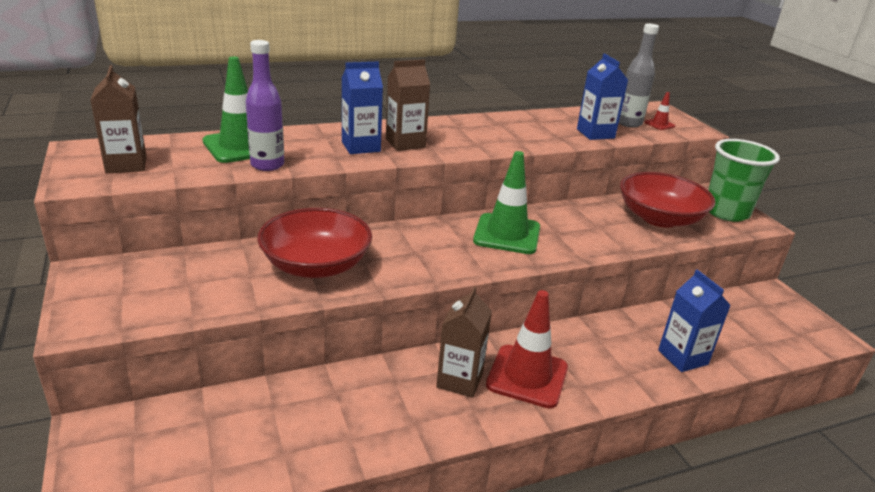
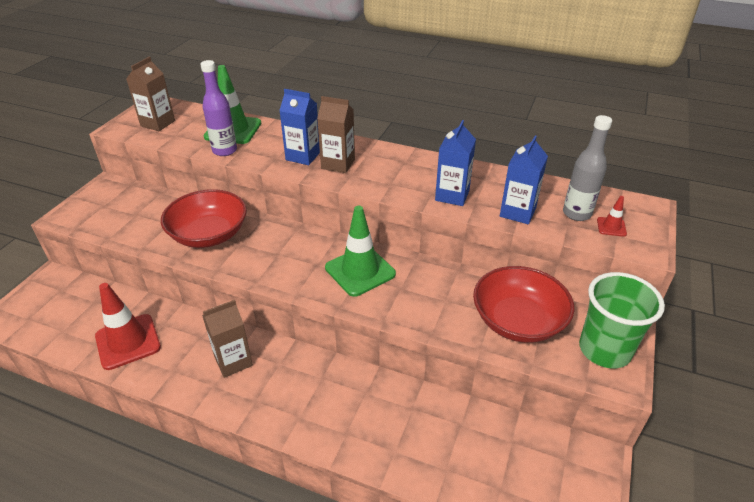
camera: 45 degrees right, 10 degrees up
(527, 376) = (275, 386): red traffic cone -> red traffic cone (128, 342)
(682, 357) = (408, 451): blue carton -> blue carton (452, 195)

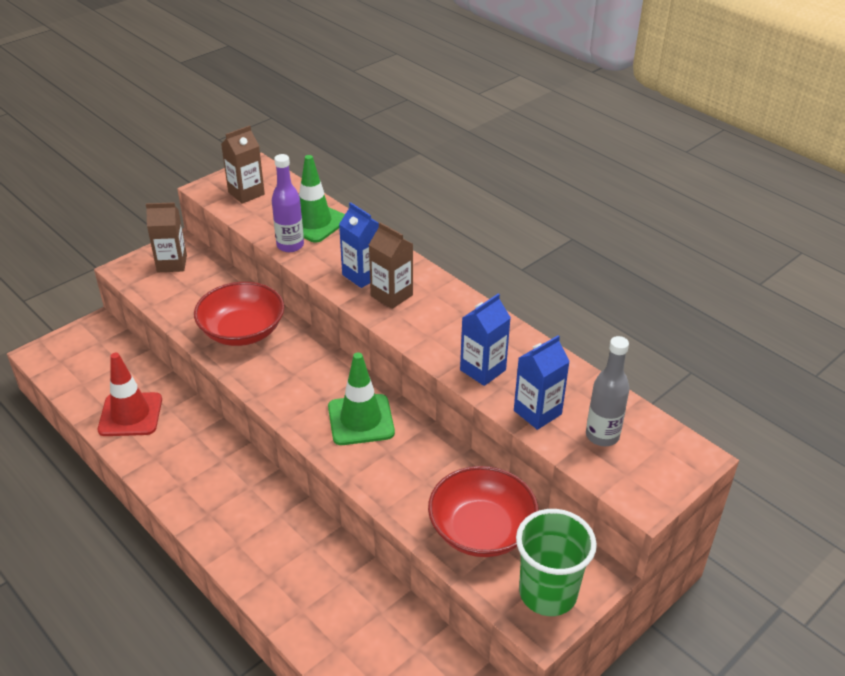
camera: 25 degrees right, 0 degrees up
(233, 361) = (210, 468): brown carton -> brown carton (172, 264)
(611, 227) = (627, 464): red traffic cone -> none

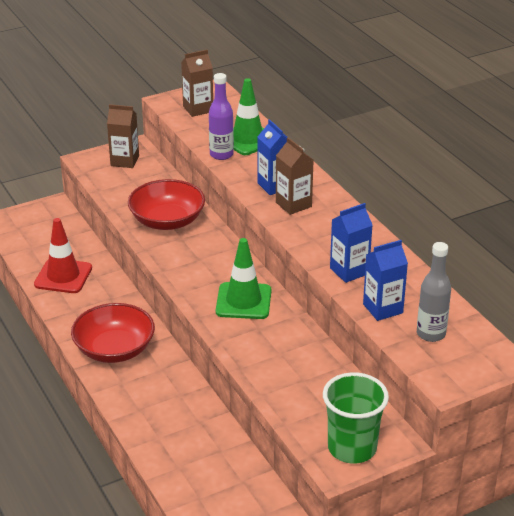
camera: 15 degrees right, 5 degrees down
(481, 530) = (314, 395): red bowl -> red bowl (114, 349)

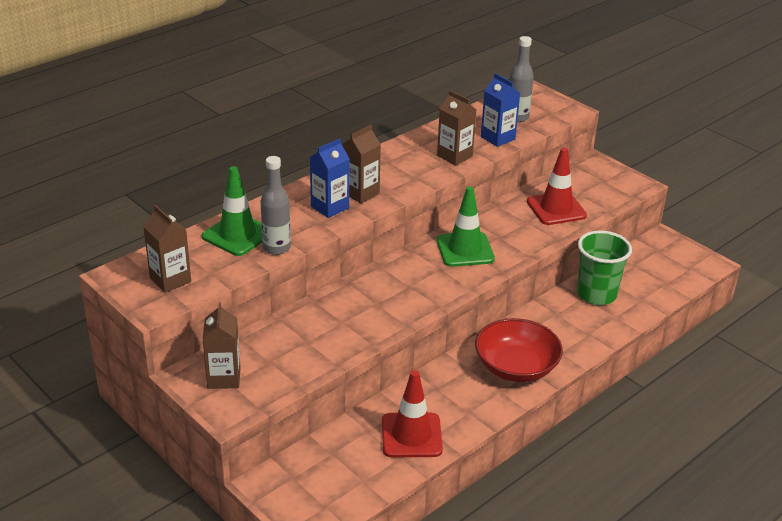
camera: 105 degrees left, 0 degrees up
(167, 221) = (347, 319): red bowl -> none
(221, 155) = (276, 248): purple bottle -> grey bottle
(300, 382) = (556, 209): none -> red traffic cone
(349, 271) = (454, 156): blue carton -> brown carton
(352, 448) = (613, 180): green cup -> green cup (596, 294)

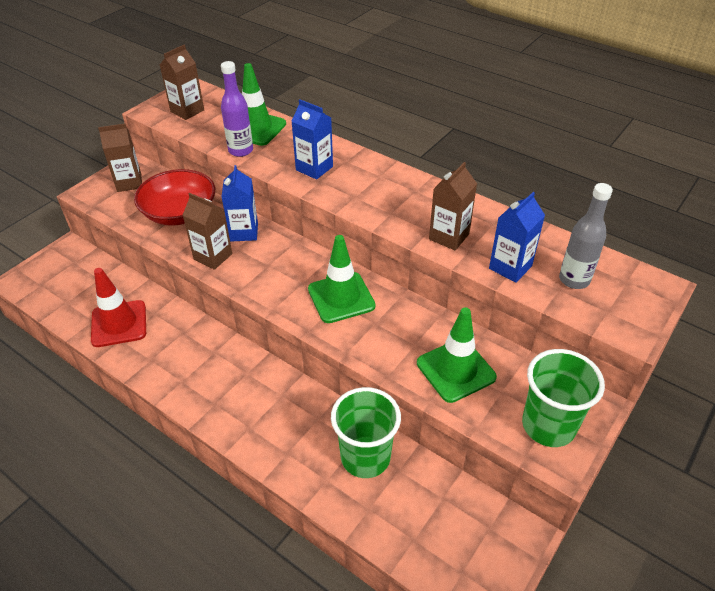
camera: 80 degrees right, 10 degrees up
(276, 248) = (241, 151): grey bottle -> purple bottle
(353, 296) = (244, 232): none -> blue carton
(360, 193) = (346, 182): brown carton -> brown carton (213, 256)
(516, 367) = (220, 390): red bowl -> red bowl (180, 213)
(556, 209) = (456, 370): red traffic cone -> green traffic cone
(610, 183) = (548, 426): none -> green cup

